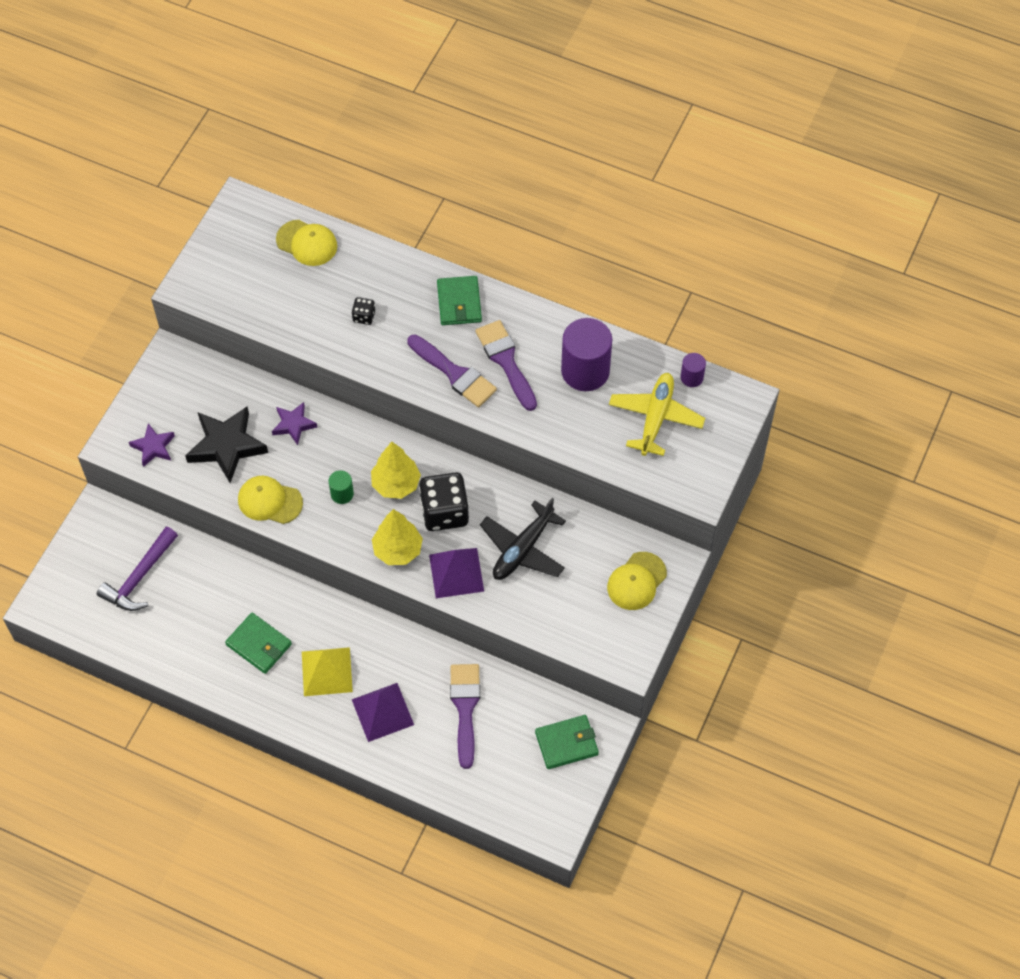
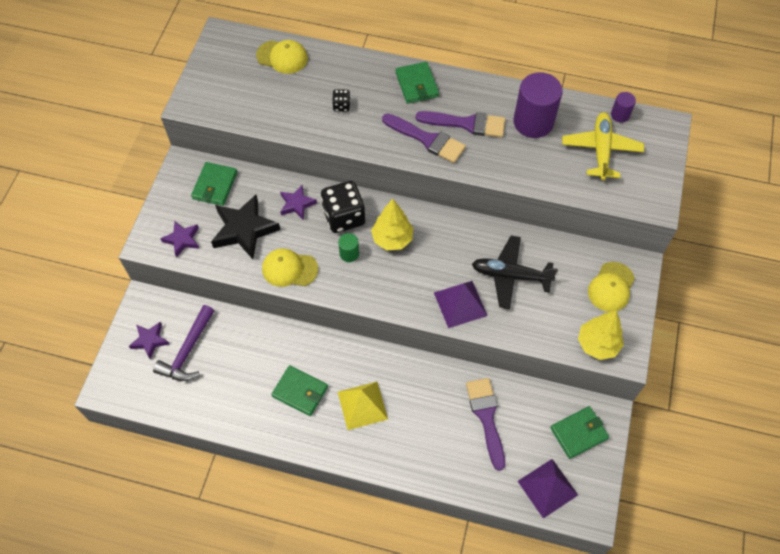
camera: 10 degrees left, 0 degrees up
(98, 558) = (150, 341): none -> purple star
(202, 387) = (215, 185): none -> green wallet
(382, 712) = (417, 432): purple pyramid -> purple pyramid (547, 488)
(397, 550) = (406, 292): yellow tree -> yellow tree (597, 344)
(444, 512) = (438, 255): black dice -> black dice (344, 217)
(506, 361) = (466, 124): purple brush -> purple brush turned 135 degrees clockwise
(523, 549) = (510, 275): black plane -> black plane turned 75 degrees clockwise

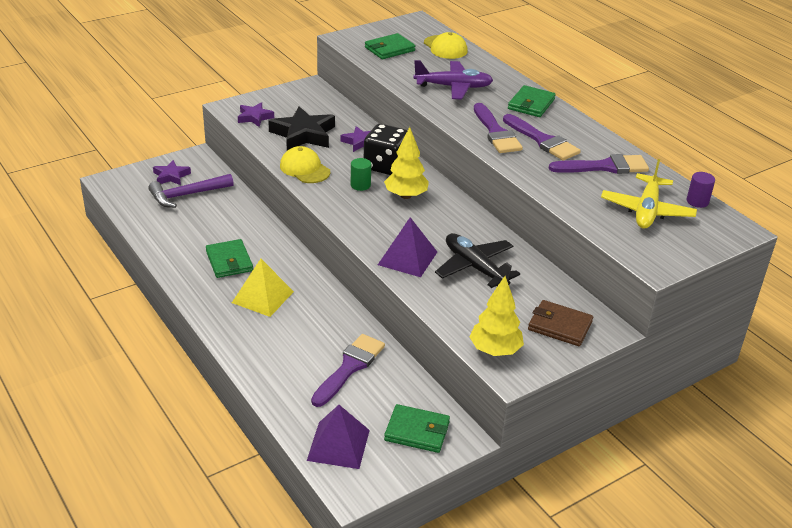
camera: 40 degrees right, 25 degrees down
(215, 185) = (316, 105): green wallet -> green wallet (389, 49)
(341, 106) = (453, 87): black dice -> purple plane
(533, 122) = (604, 167): purple cylinder -> purple brush
(601, 150) = (647, 210): yellow plane -> yellow plane turned 150 degrees clockwise
(611, 287) = (560, 326): yellow cap -> brown wallet

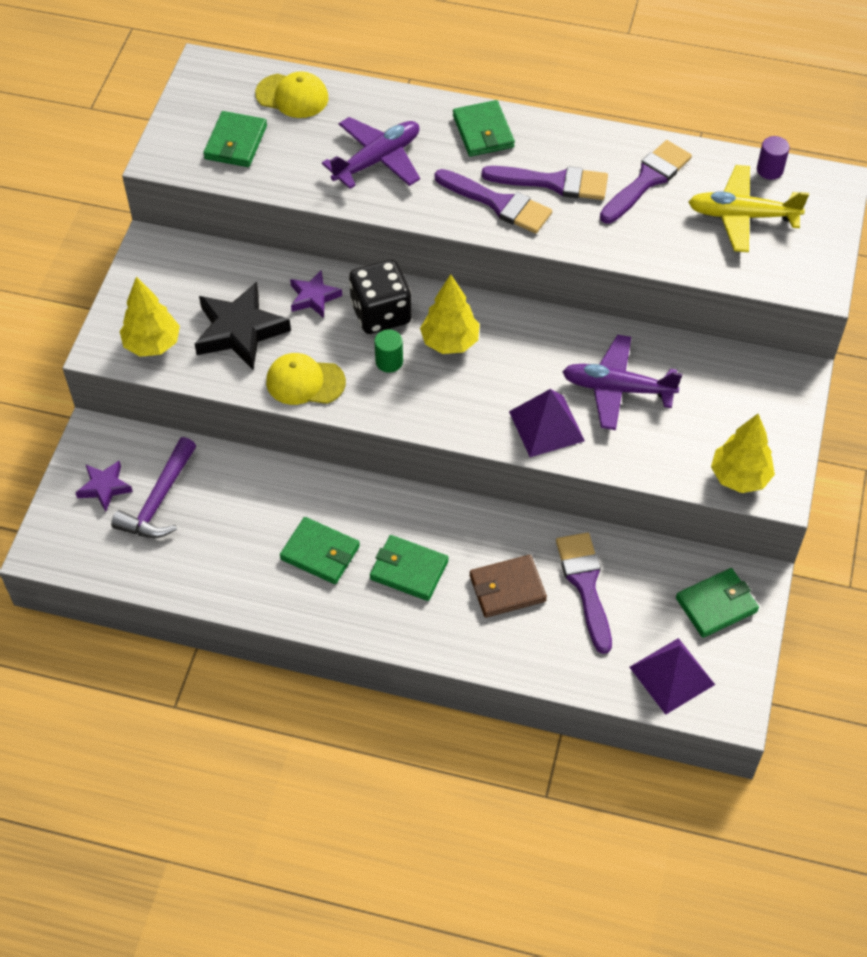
camera: 40 degrees left, 20 degrees up
(254, 117) = (152, 344): purple star -> yellow tree
(262, 297) = (409, 570): yellow pyramid -> green wallet
(475, 267) = (617, 389): black plane -> purple plane
(560, 326) = (759, 403): brown wallet -> brown wallet (507, 588)
(647, 210) = (742, 216): yellow plane -> yellow plane turned 120 degrees clockwise

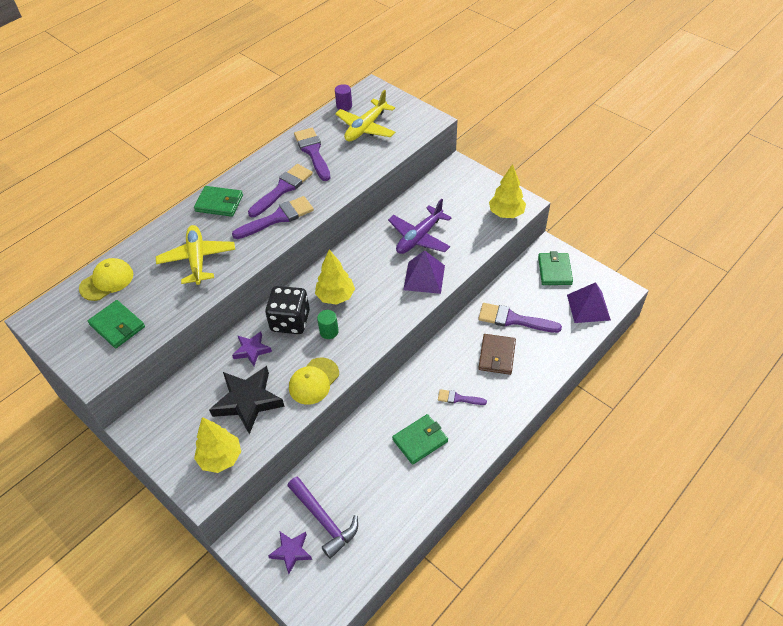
camera: 60 degrees left, 5 degrees down
(377, 160) = (197, 259): purple plane -> yellow plane
(409, 570) = (458, 398): green wallet -> purple brush

